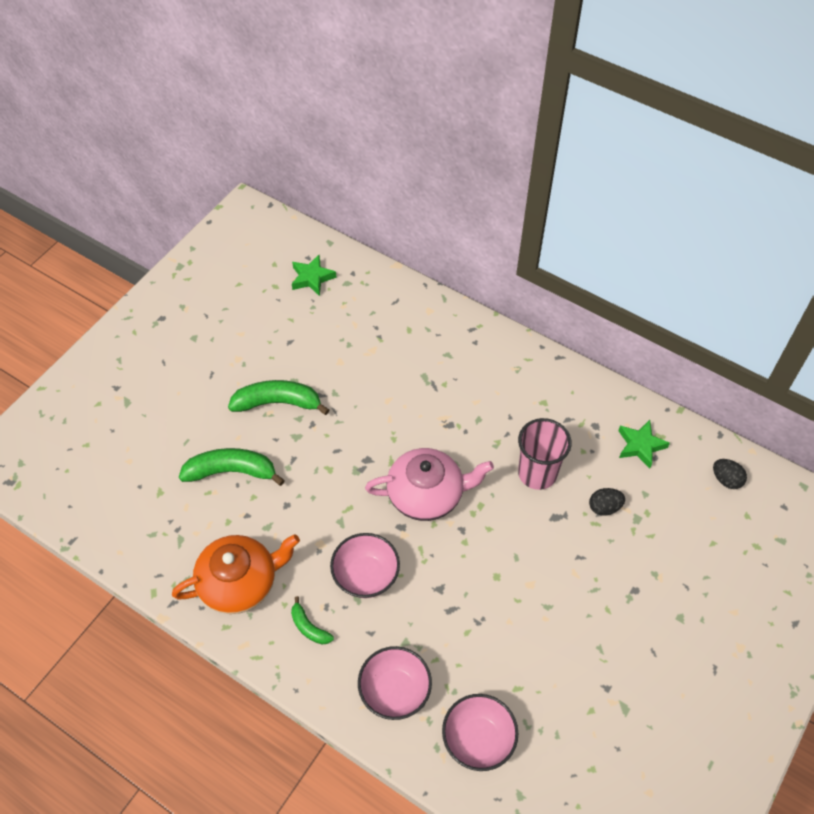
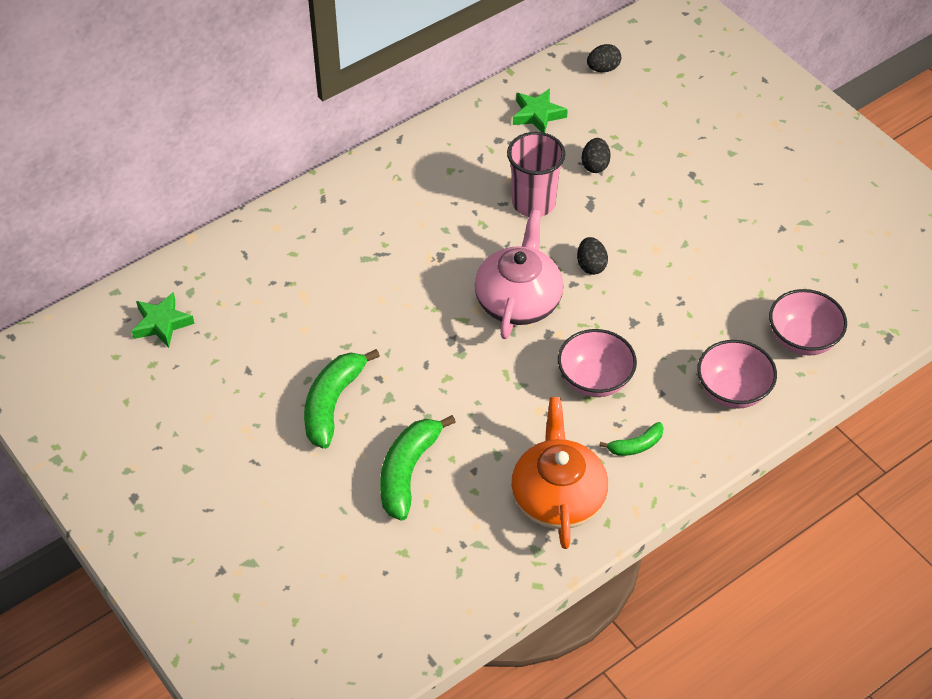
camera: 70 degrees left, 5 degrees down
(488, 537) = (591, 265): none -> black egg

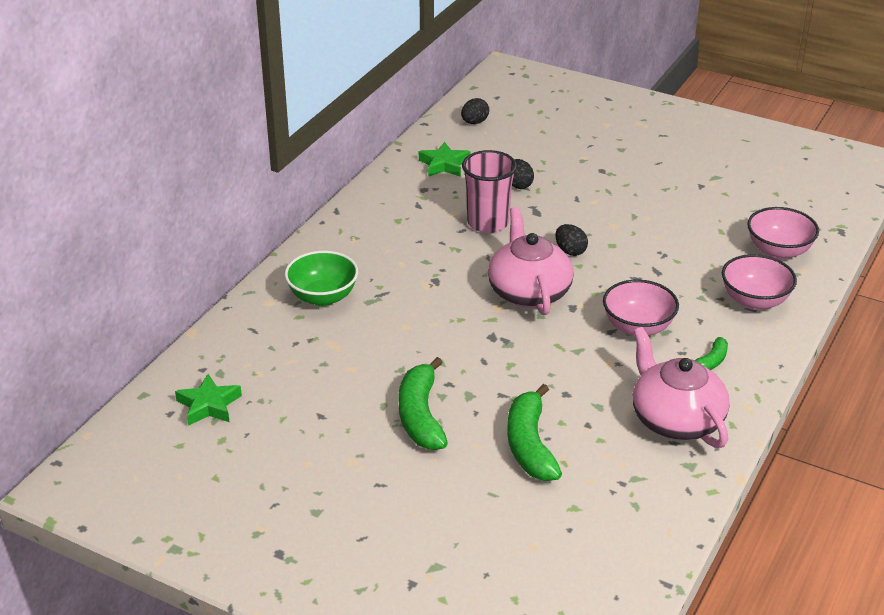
camera: 25 degrees left, 15 degrees down
(326, 238) = (323, 297): none -> green bowl
(558, 496) = (675, 420): orange teapot -> pink teapot

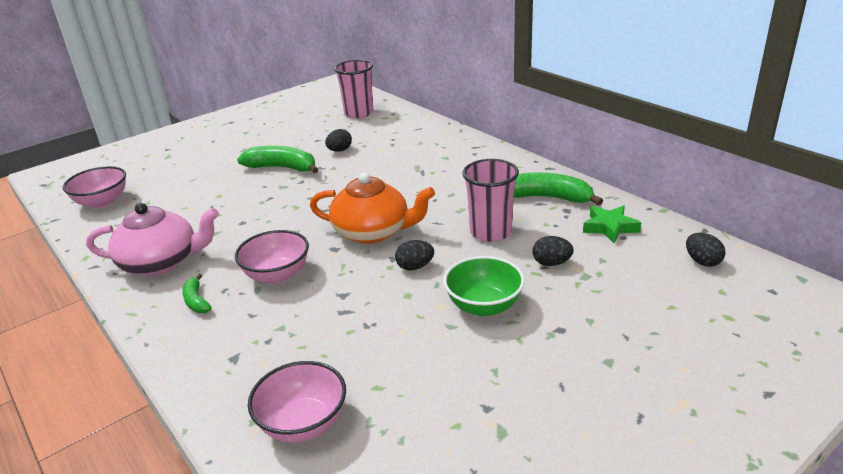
camera: 115 degrees right, 5 degrees down
(209, 405) = (359, 113): green star -> pink cup
(323, 297) = (435, 151): green bowl -> green bowl (484, 306)
(348, 380) = (339, 150): none -> black egg
(528, 292) = (373, 232): pink teapot -> orange teapot
(530, 445) = (213, 198): green banana -> green banana (548, 197)
(754, 301) = (241, 363): pink bowl -> pink bowl (102, 202)

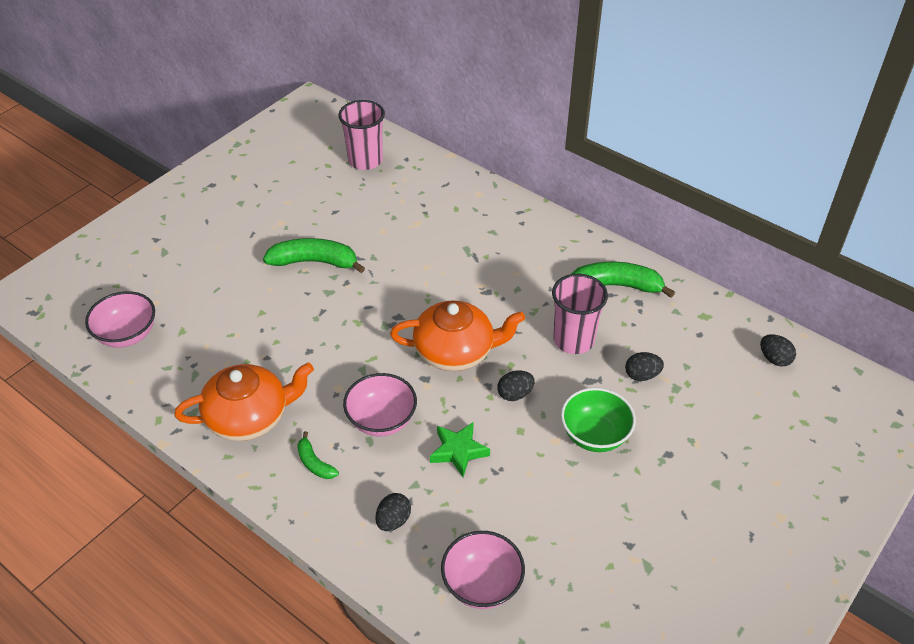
camera: 15 degrees left, 15 degrees up
(161, 262) = (249, 417): pink teapot -> orange teapot
(339, 150) = (369, 228): black egg -> black egg (393, 521)
(609, 227) = (684, 322): green star -> green star (458, 451)

